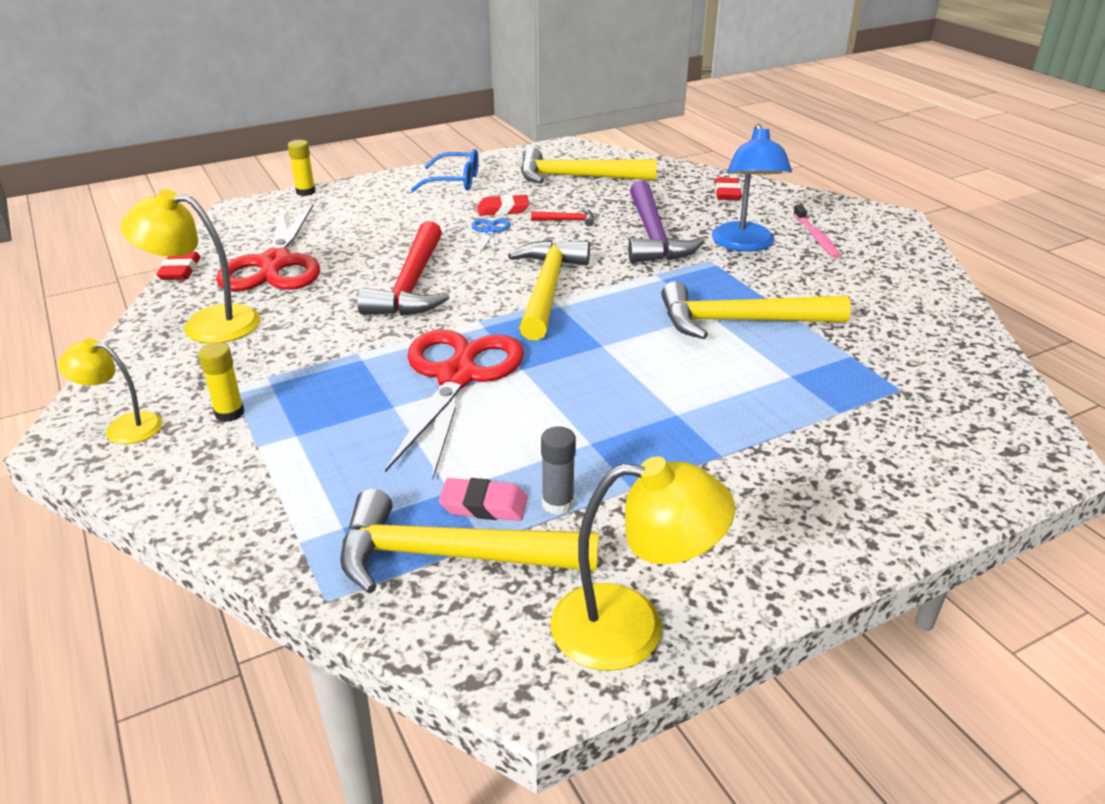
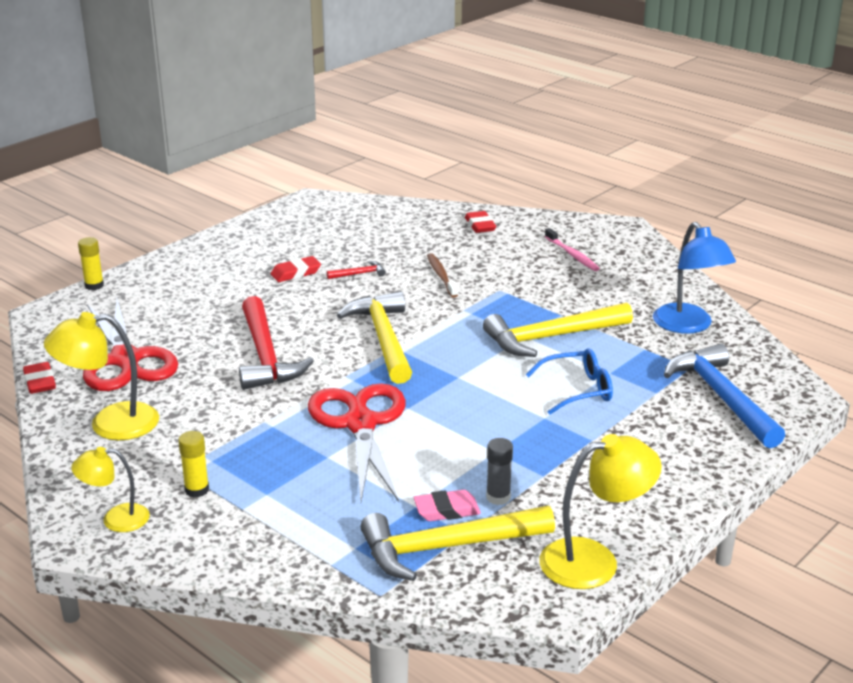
camera: 20 degrees left, 5 degrees down
(455, 181) = (231, 252): blue glasses -> blue glasses (578, 390)
(490, 231) = (298, 295): blue scissors -> none
(577, 177) = (341, 230): yellow hammer -> none
(653, 236) = (441, 276): purple hammer -> brown toothbrush
(744, 244) = (519, 271): blue lamp -> blue lamp (688, 326)
(927, 436) = (721, 397): none -> blue hammer

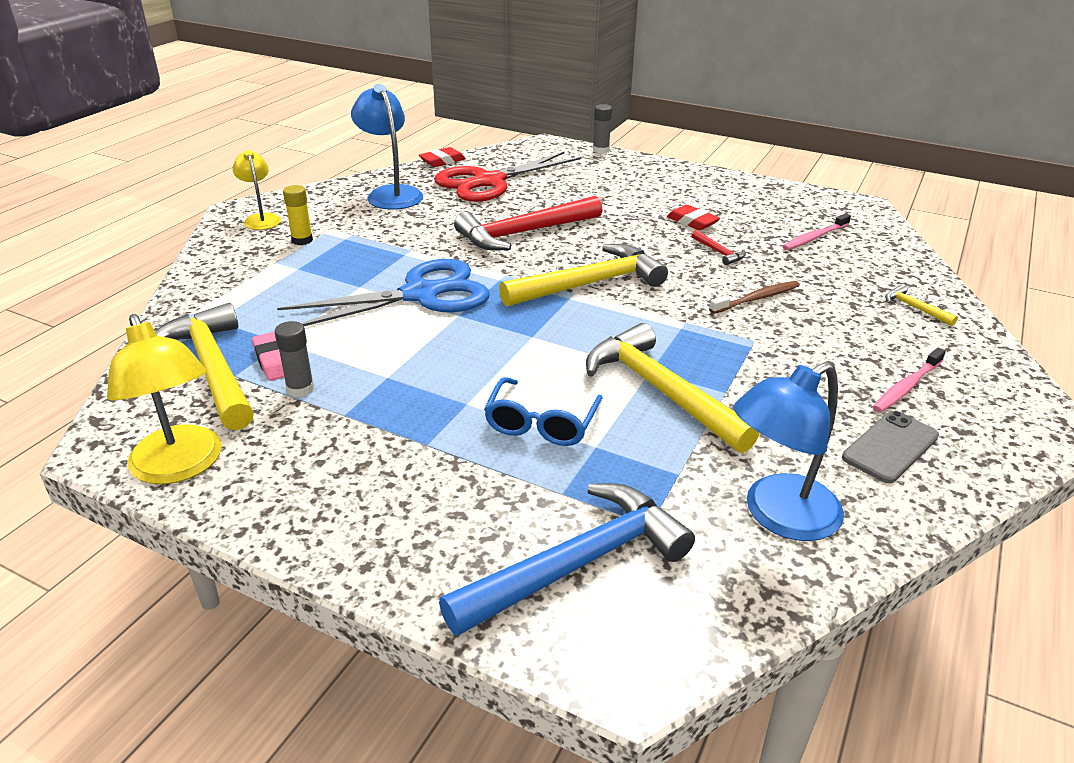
camera: 75 degrees right, 5 degrees up
(94, 285) = (601, 150): yellow glue stick -> grey glue stick
(110, 424) = (391, 193): yellow lamp -> blue lamp
(356, 231) = (814, 237): none -> pink toothbrush
(360, 424) = (420, 295): red scissors -> blue scissors
(480, 226) = (914, 308): red eraser -> yellow hammer
(578, 390) = (541, 424): blue glasses -> blue glasses turned 45 degrees clockwise
(632, 277) = (890, 447): none -> grey phone

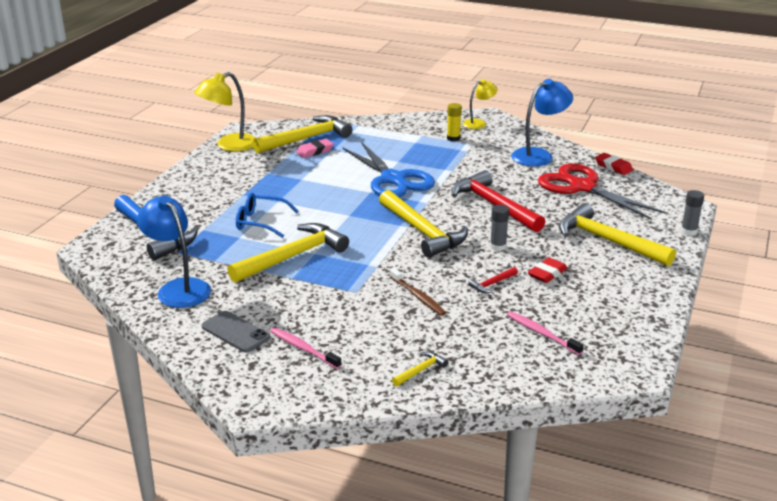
camera: 85 degrees right, 5 degrees down
(300, 389) = (289, 160): grey glue stick -> grey glue stick (498, 246)
(619, 186) = (607, 241): none -> yellow hammer

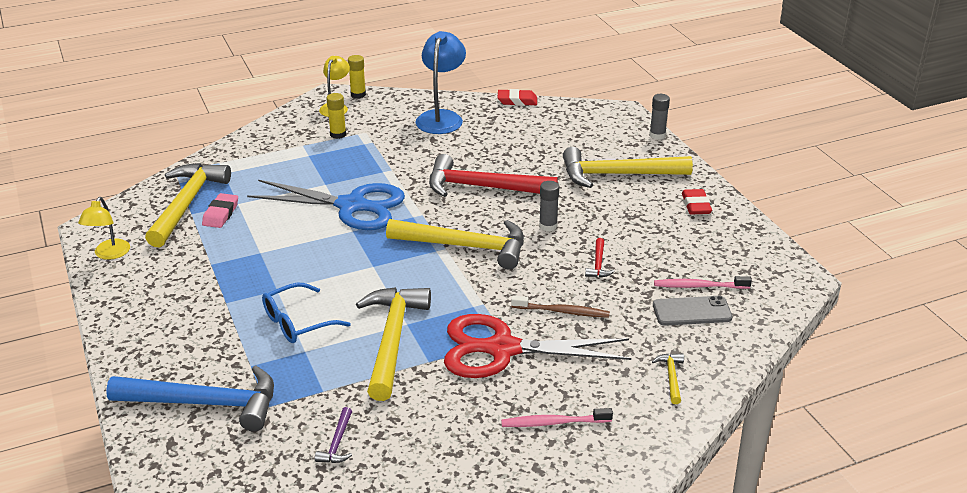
camera: 45 degrees left, 5 degrees up
(178, 288) = (337, 443): blue lamp -> purple hammer
(229, 145) = (109, 254): yellow lamp -> yellow lamp, size x0.62
(235, 332) = (470, 449): grey phone -> grey phone (692, 311)
(505, 122) = (358, 94): none -> yellow glue stick
(547, 274) = (622, 230): red eraser -> red eraser (696, 205)
(582, 187) = (524, 133): red scissors -> red scissors (502, 349)

